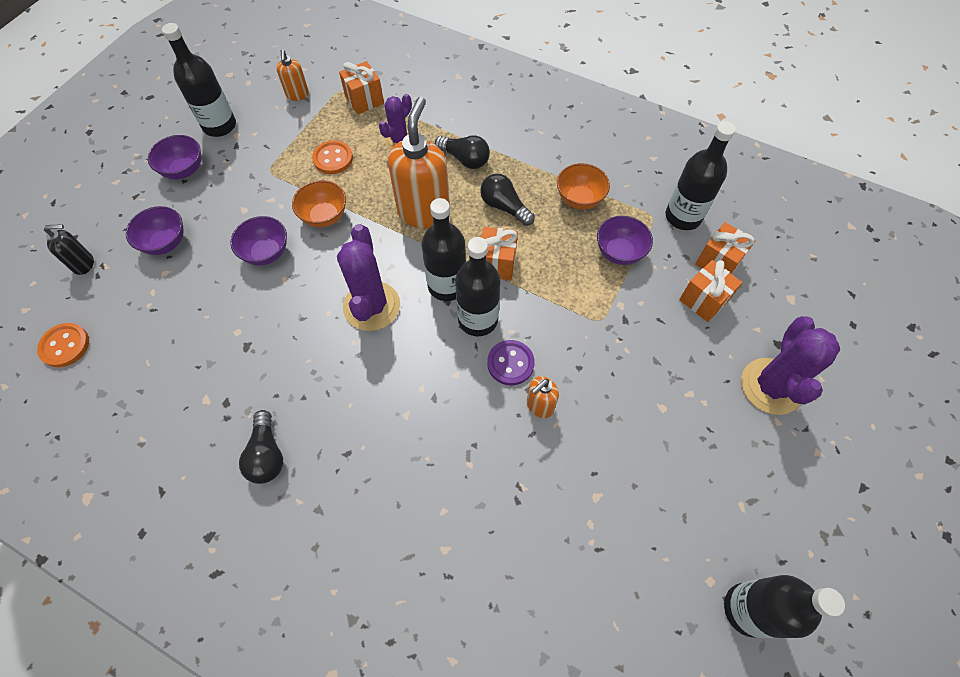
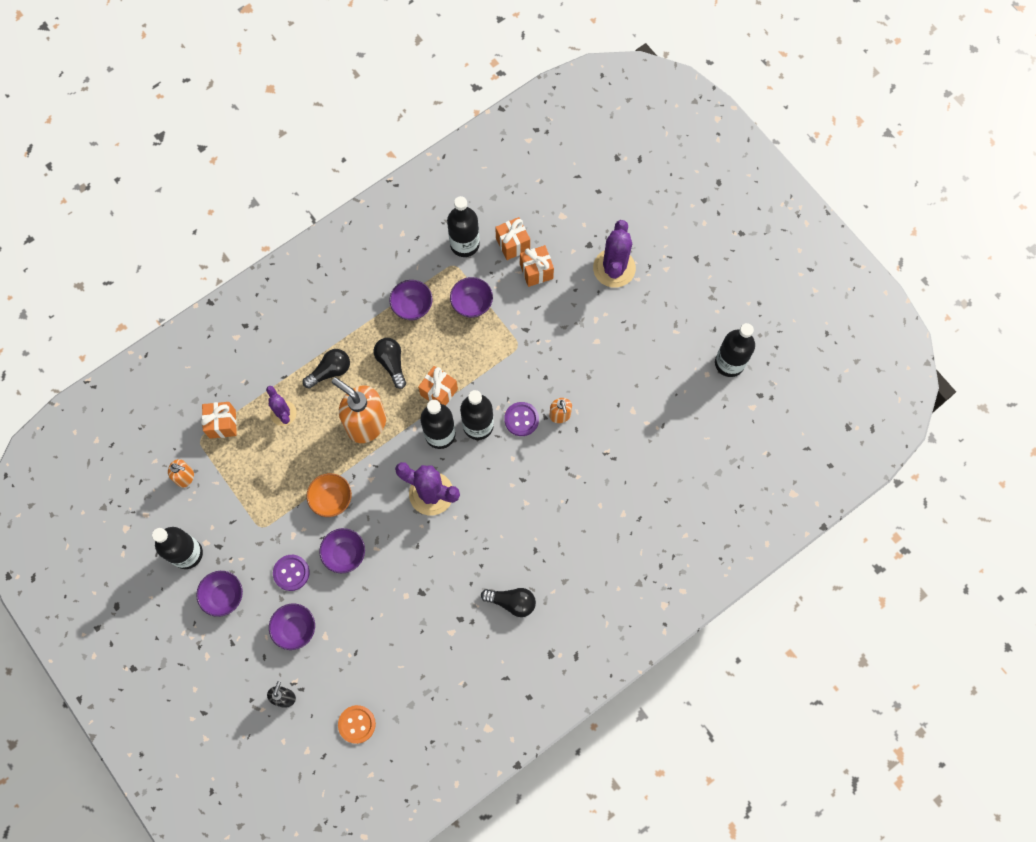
camera: 65 degrees left, 10 degrees up
(228, 214) = (291, 573): none -> purple button
(333, 159) = (275, 472): orange button -> none
(504, 207) = (391, 363): black light bulb -> black light bulb turned 90 degrees clockwise
(579, 199) = (412, 306): orange bowl -> purple bowl
(771, 386) = (614, 268): purple cactus -> purple cactus turned 60 degrees clockwise

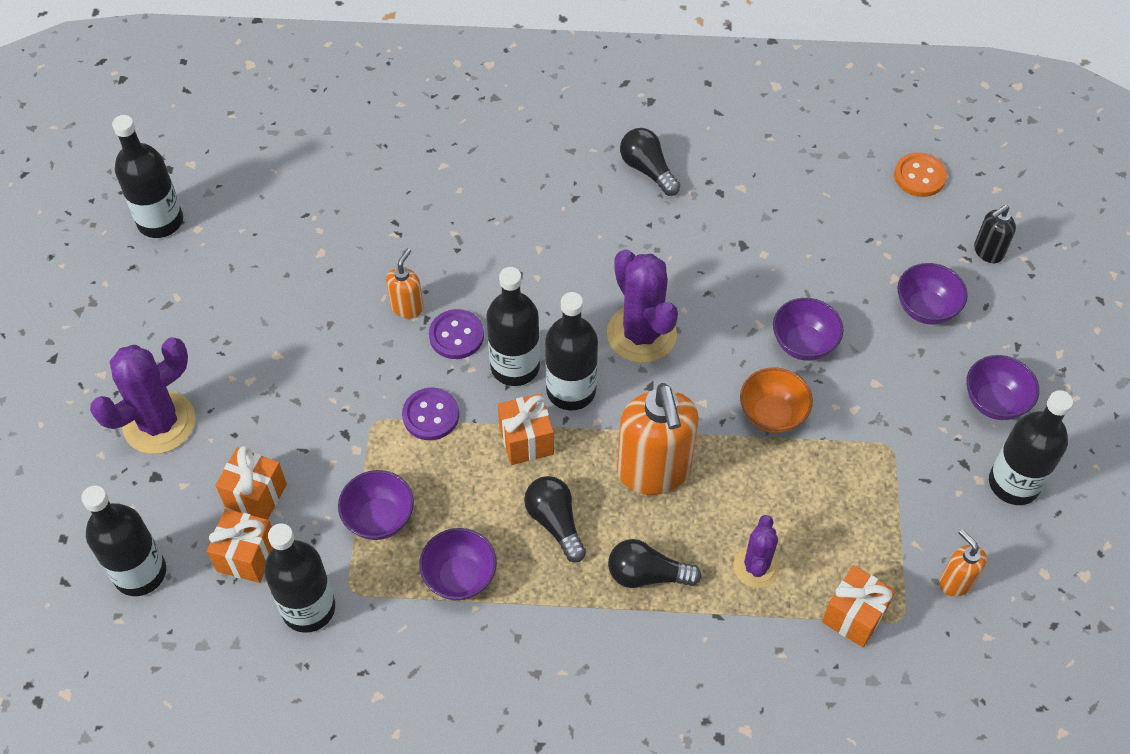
camera: 140 degrees left, 15 degrees down
(291, 573) = (887, 369): purple button -> purple button (431, 415)
(391, 363) = (555, 522): black light bulb -> black light bulb turned 135 degrees clockwise
(550, 203) = (140, 573): none -> black bottle

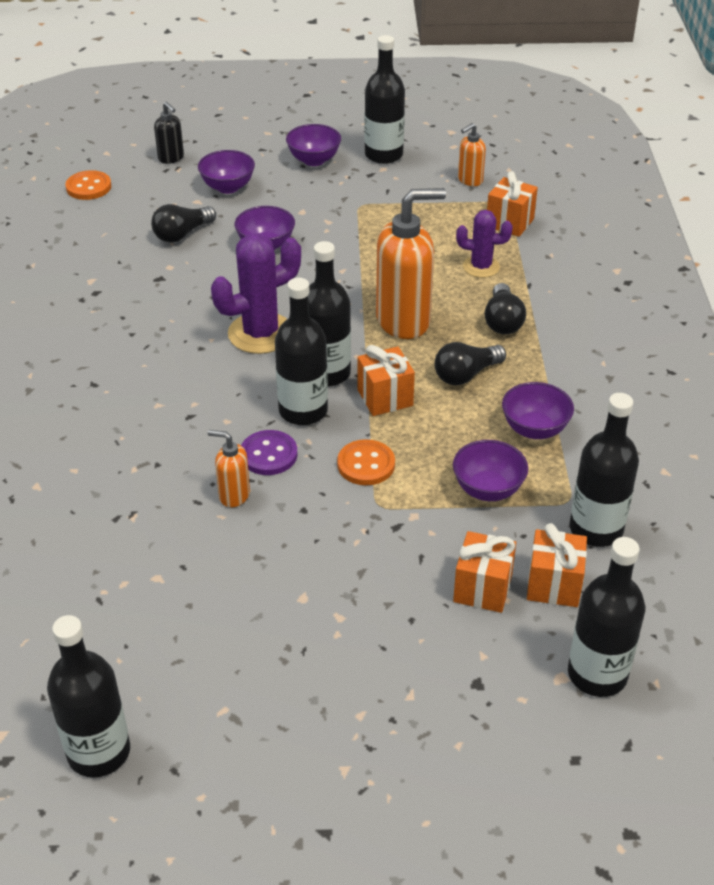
camera: 95 degrees left, 15 degrees down
(159, 423) = (406, 693): purple cactus -> none
(431, 415) = (366, 464): purple button -> orange button
(647, 169) = (62, 337): black light bulb -> black light bulb (182, 234)
(772, 414) = (338, 260): orange bowl -> none

